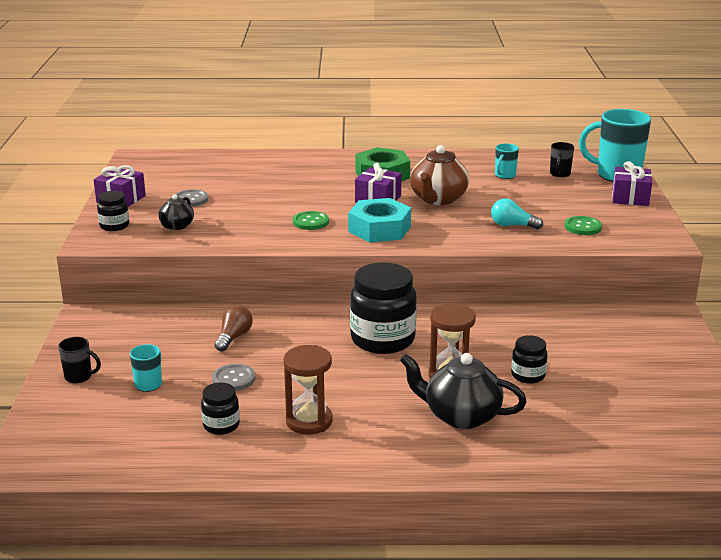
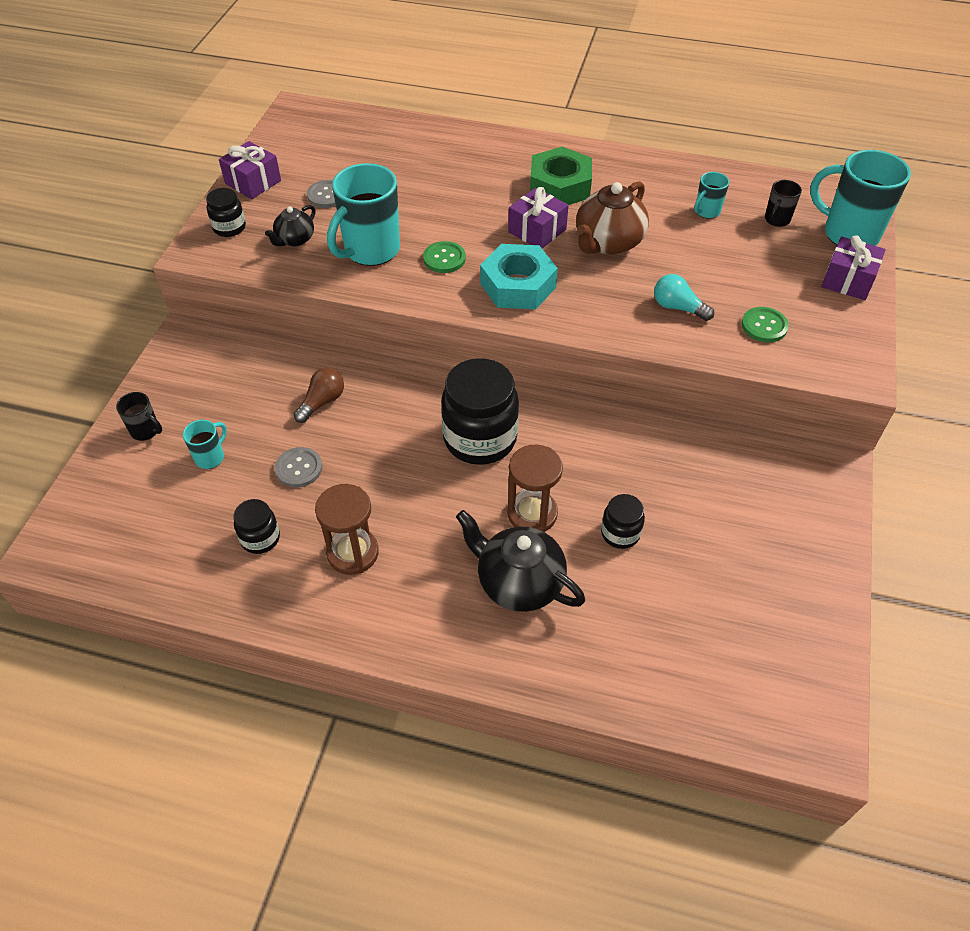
camera: 15 degrees right, 25 degrees up
(245, 224) = (370, 250): none -> turquoise mug

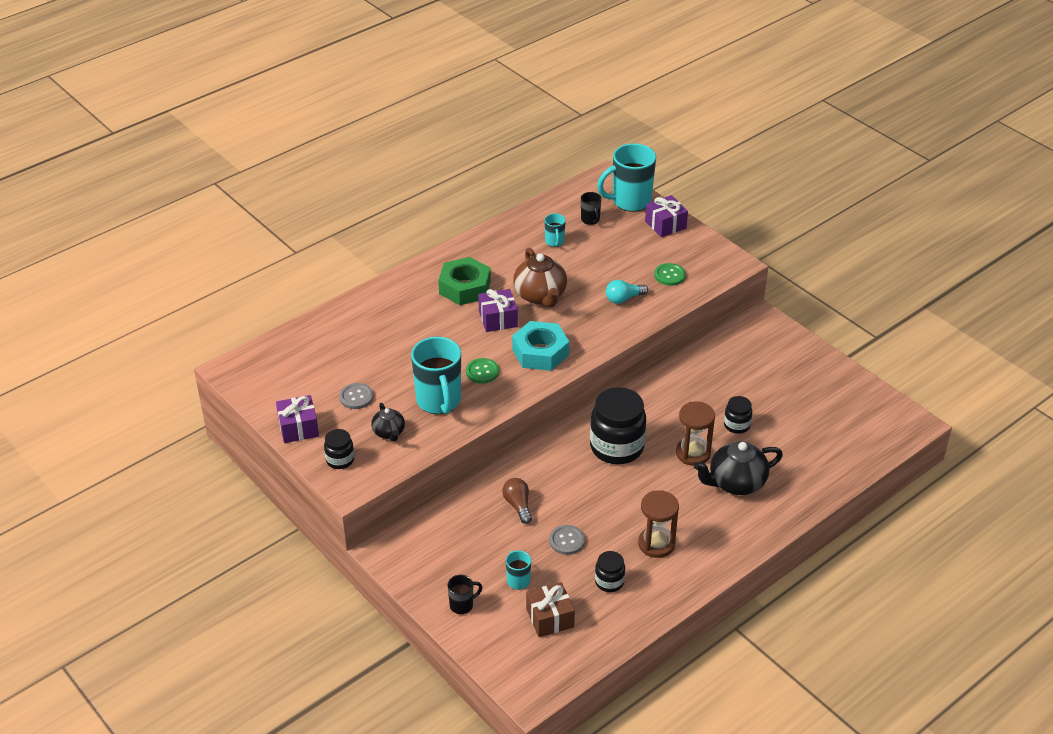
camera: 55 degrees left, 10 degrees down
(171, 512) = (550, 618): none -> brown gift

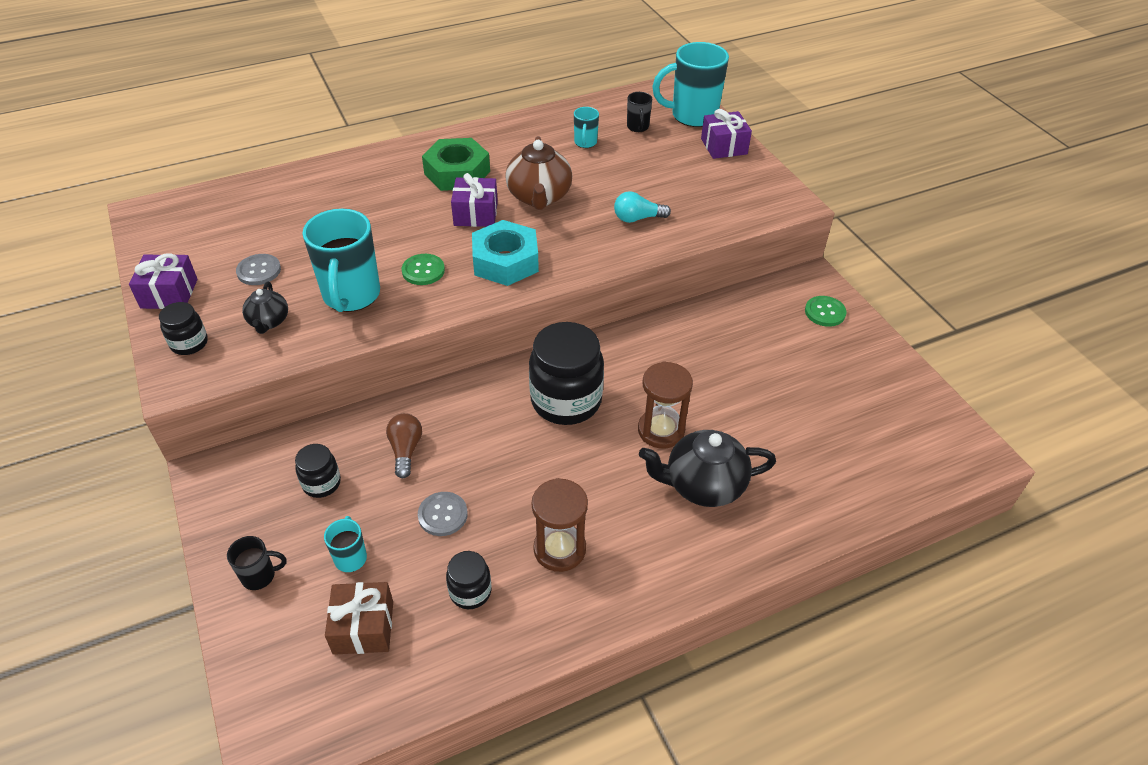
camera: 15 degrees right, 5 degrees up
(669, 275) = (705, 202): green button -> green button (825, 312)
(736, 425) = (733, 405): black jar -> black jar (321, 483)

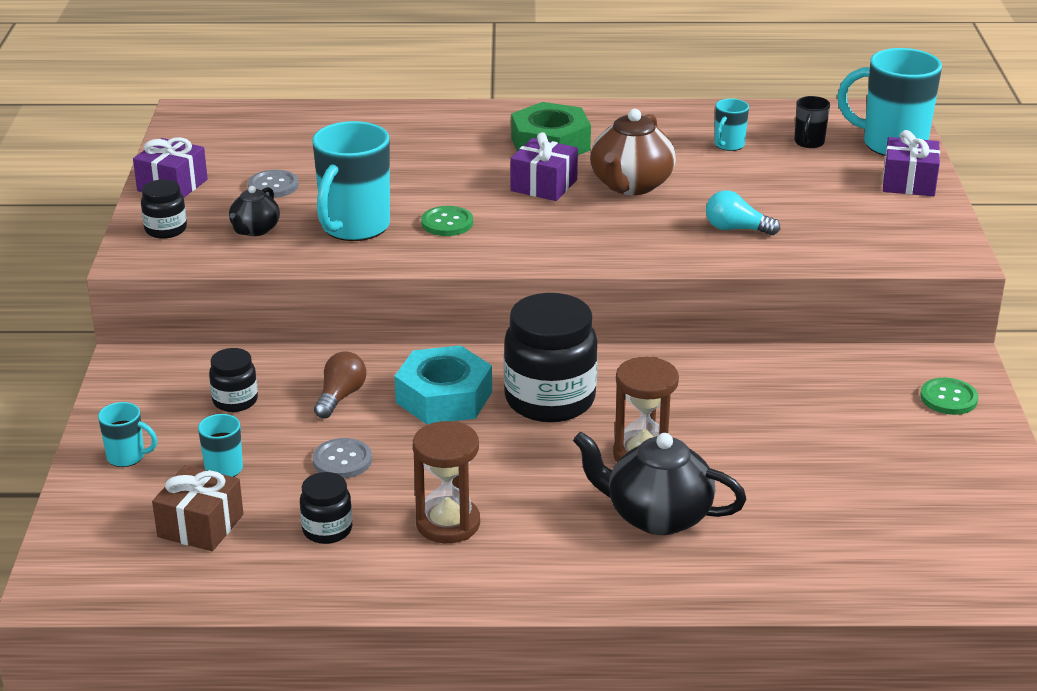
camera: 25 degrees right, 15 degrees down
(260, 576) = (127, 457): black mug -> turquoise mug
(505, 261) = (546, 235): turquoise nut -> turquoise nut (444, 397)

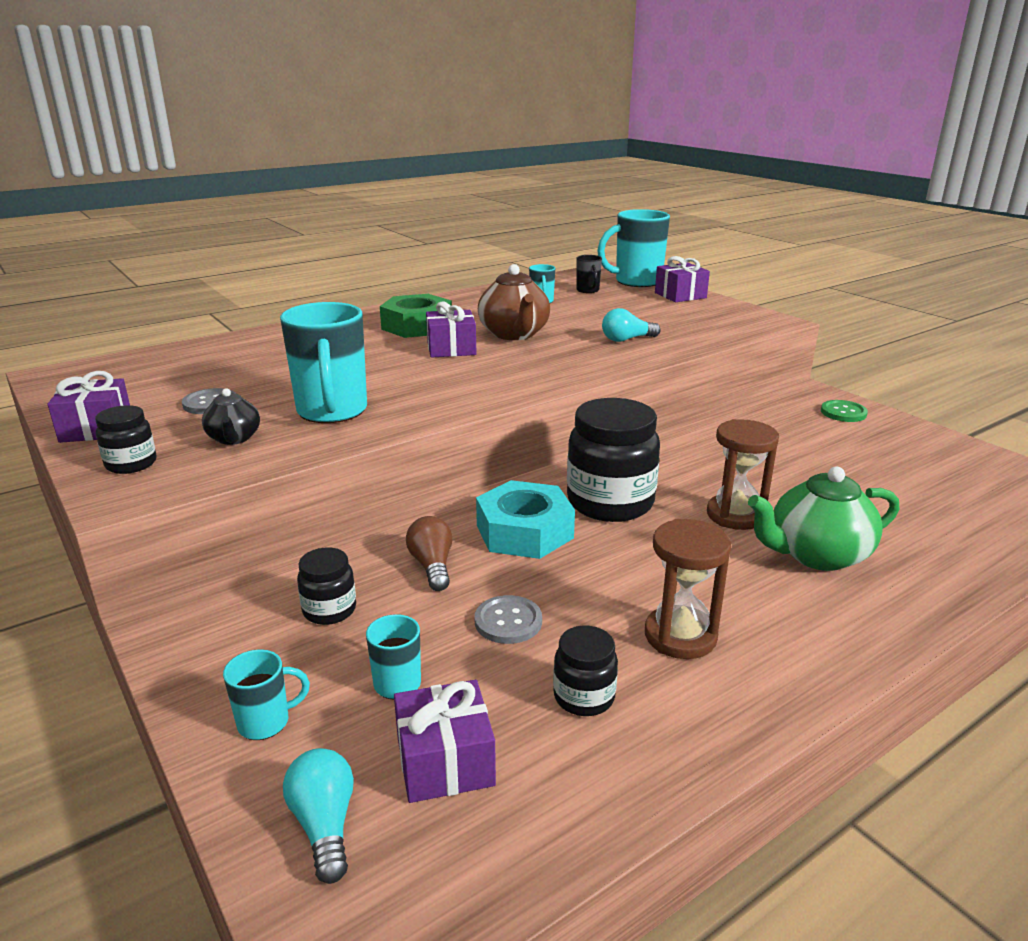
camera: 35 degrees left, 5 degrees down
(104, 526) = (324, 825): none -> turquoise light bulb
(200, 526) = (445, 761): brown gift -> purple gift
(447, 223) = (411, 388): green button -> none
(656, 516) = (816, 555): black teapot -> green teapot

